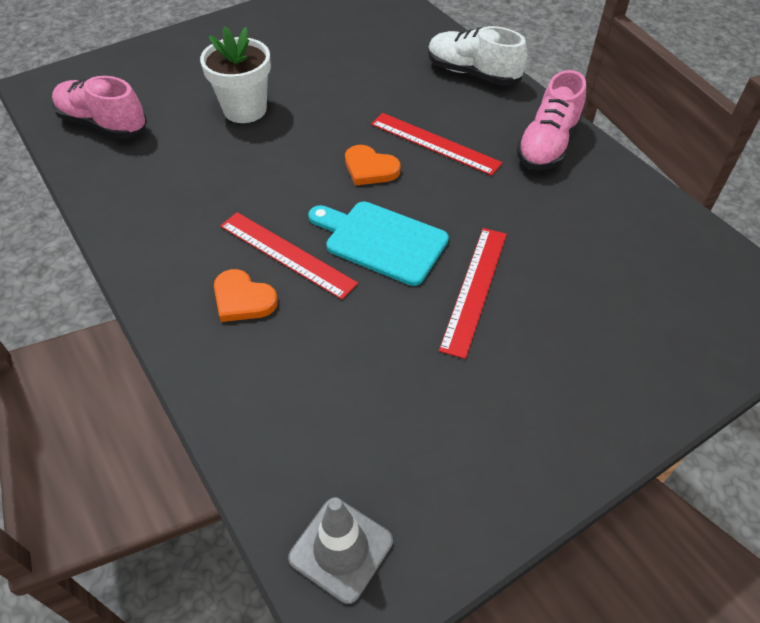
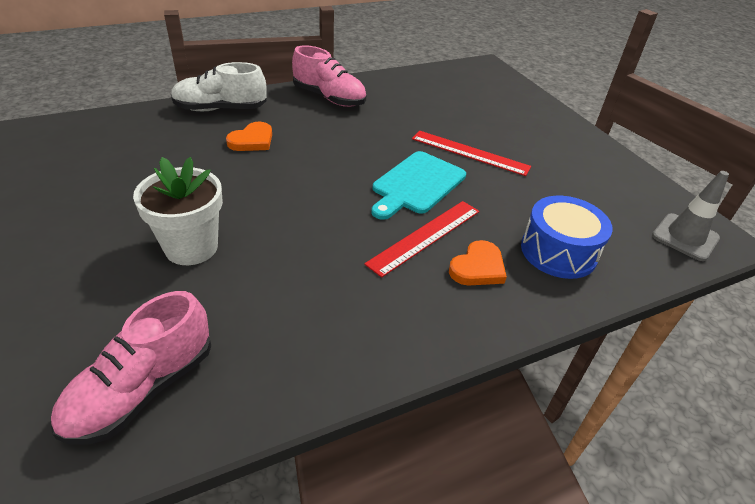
camera: 85 degrees left, 10 degrees down
(281, 377) = (558, 251): none -> blue drum
(370, 168) = (326, 178): orange heart -> orange heart (252, 140)
(434, 143) = (306, 142): red ruler -> none
(472, 73) = (220, 109): white shoe -> white shoe turned 45 degrees clockwise

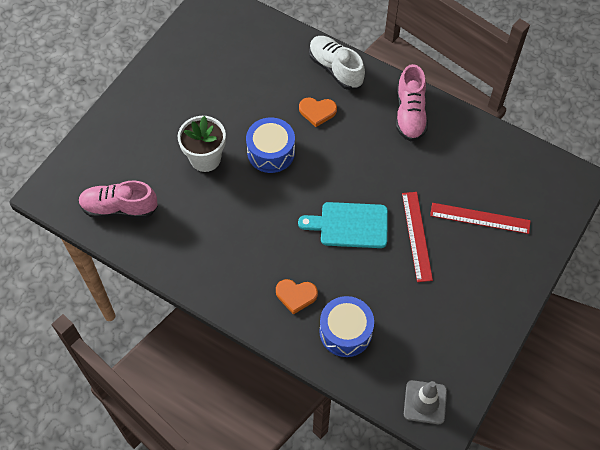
camera: 60 degrees right, 20 degrees up
(257, 192) = (271, 152): none -> blue drum
(425, 236) = (302, 256): red ruler -> red ruler (480, 218)

